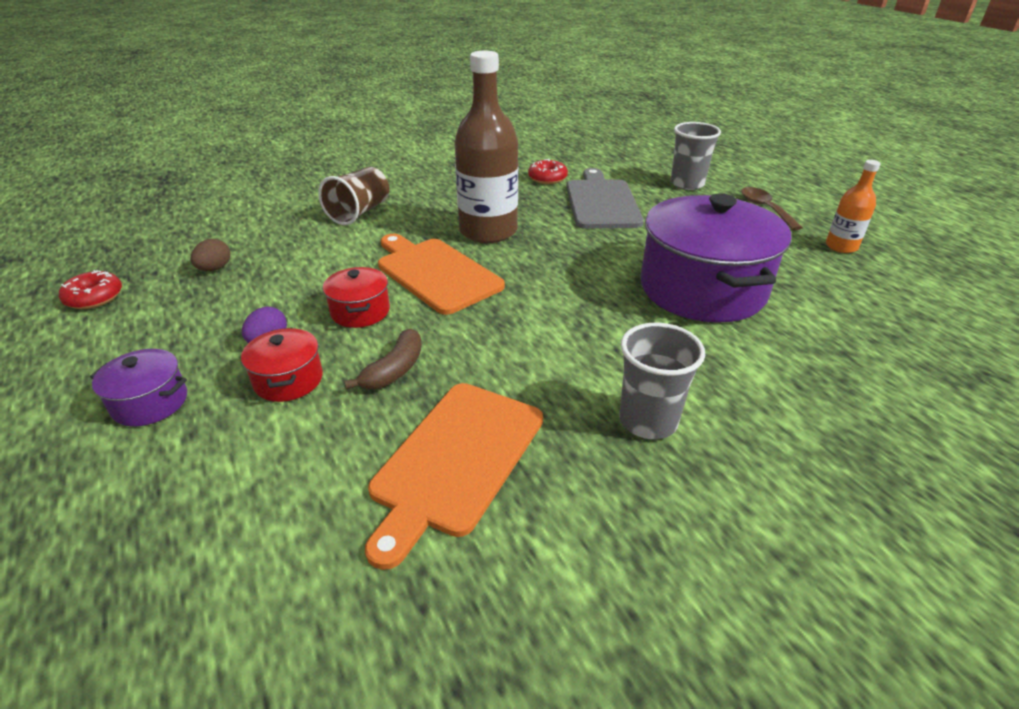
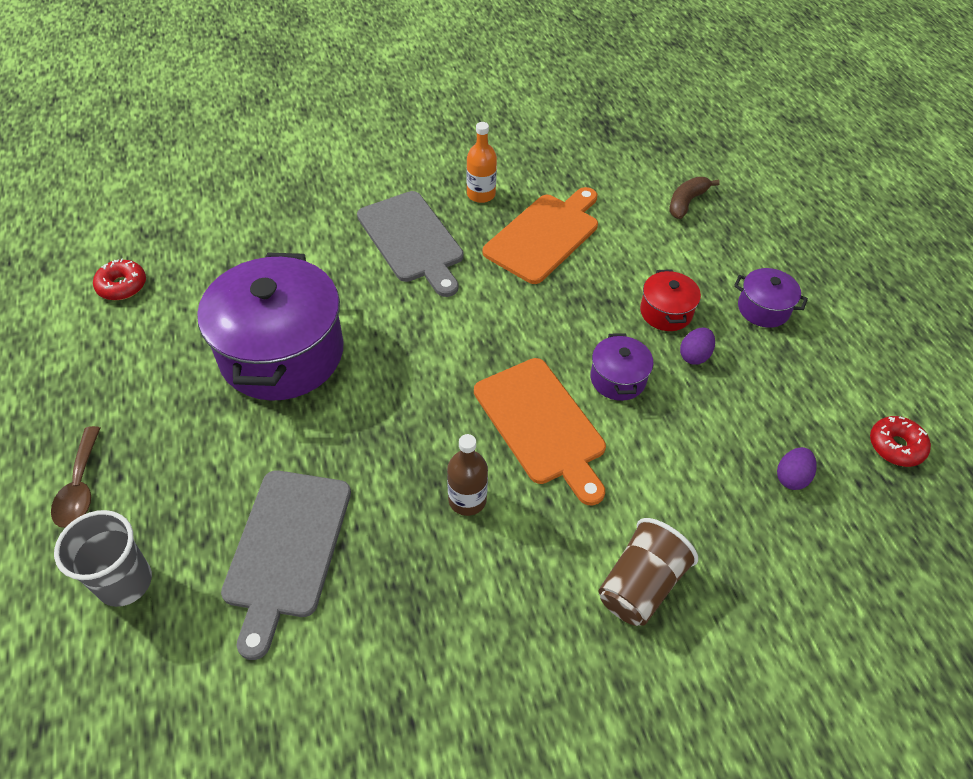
camera: 170 degrees left, 15 degrees up
(215, 269) = (791, 477): brown egg -> purple egg
(360, 311) = (618, 379): red pot -> purple pot
(395, 370) = (584, 308): brown banana -> brown banana (686, 202)
(488, 231) = (467, 500): brown bottle -> brown bottle, size x0.51
(547, 178) = (332, 649): red donut -> red donut (122, 286)
(648, 421) = (412, 240): grey cup -> grey cutting board
(841, 246) = (77, 392): orange bottle -> orange bottle (481, 194)

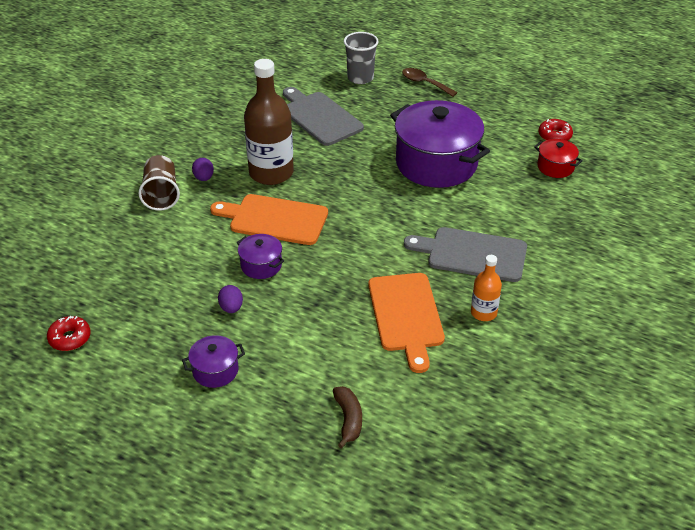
camera: 135 degrees right, 10 degrees down
(467, 500) = (271, 173): brown bottle -> brown bottle, size x1.96
(666, 312) = (274, 322): red pot -> red pot (555, 167)
(791, 477) = (122, 281): purple egg -> purple egg (204, 178)

